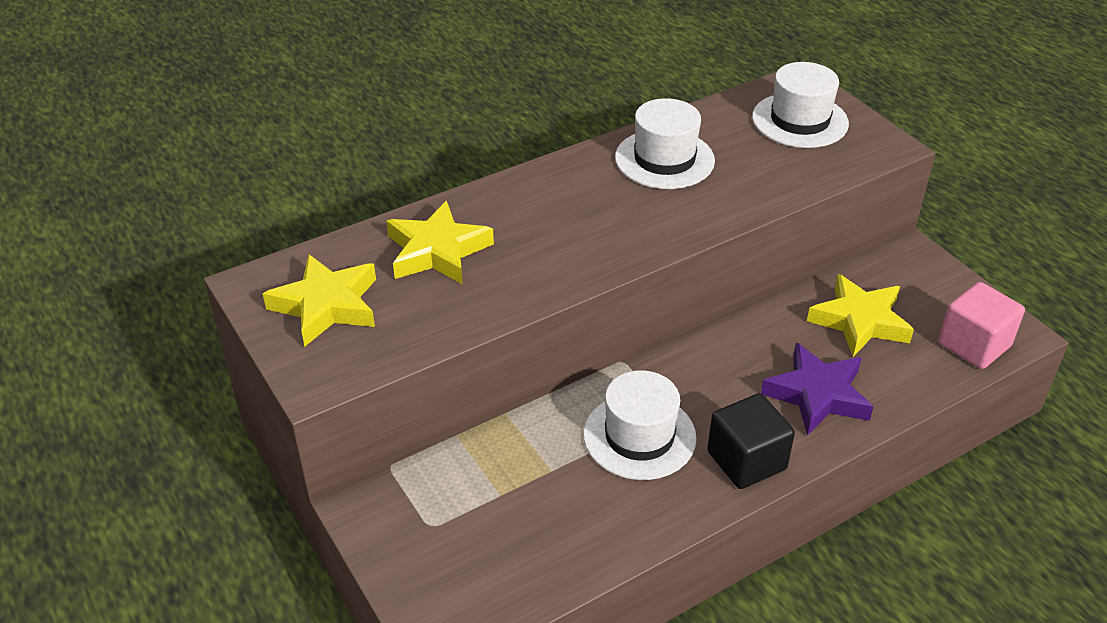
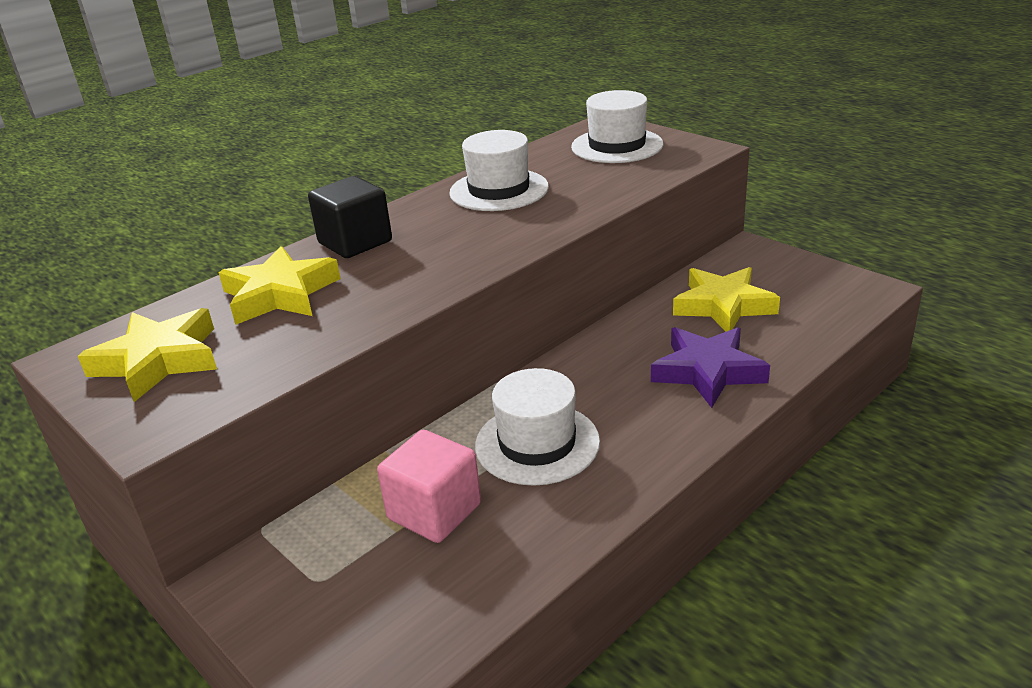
camera: 10 degrees left, 10 degrees down
(746, 460) = (658, 442): black cube -> black cube (355, 242)
(974, 345) = (838, 304): pink cube -> pink cube (434, 511)

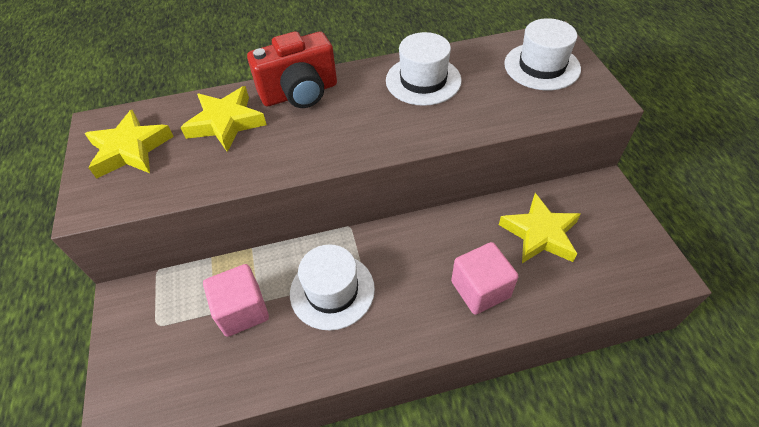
camera: 30 degrees right, 20 degrees up
(355, 242) = (300, 93): black cube -> red camera
(708, 371) = (480, 289): purple star -> pink cube

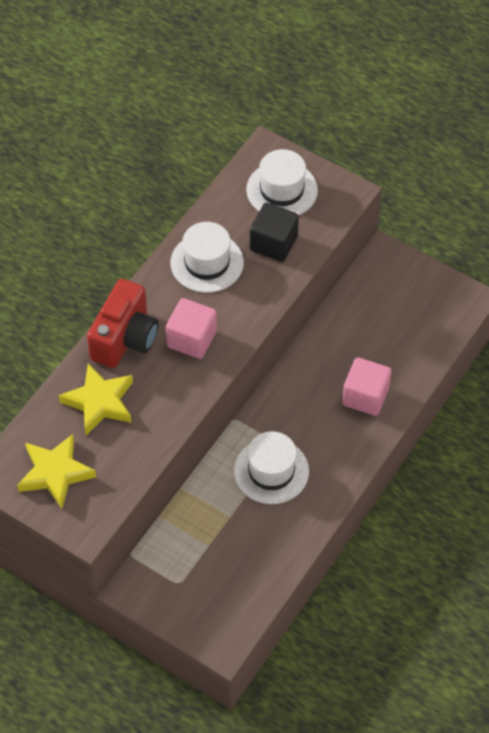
camera: 45 degrees left, 5 degrees up
(242, 310) = (226, 529): pink cube -> pink cube (191, 339)
(494, 97) = (273, 243): none -> black cube
(540, 234) = (370, 327): yellow star -> none

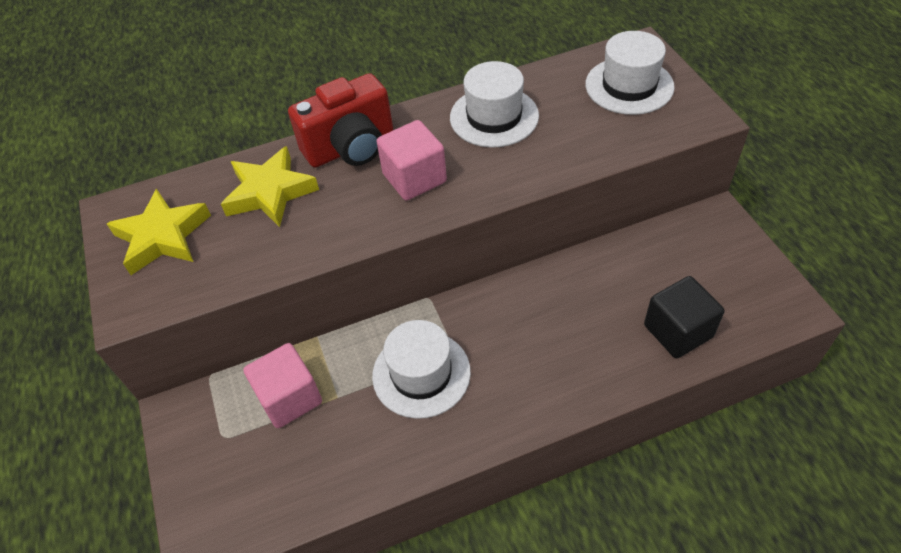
camera: 40 degrees right, 5 degrees down
(273, 243) = (580, 129): black cube -> black cube (678, 331)
(365, 396) = (590, 351): pink cube -> pink cube (289, 398)

